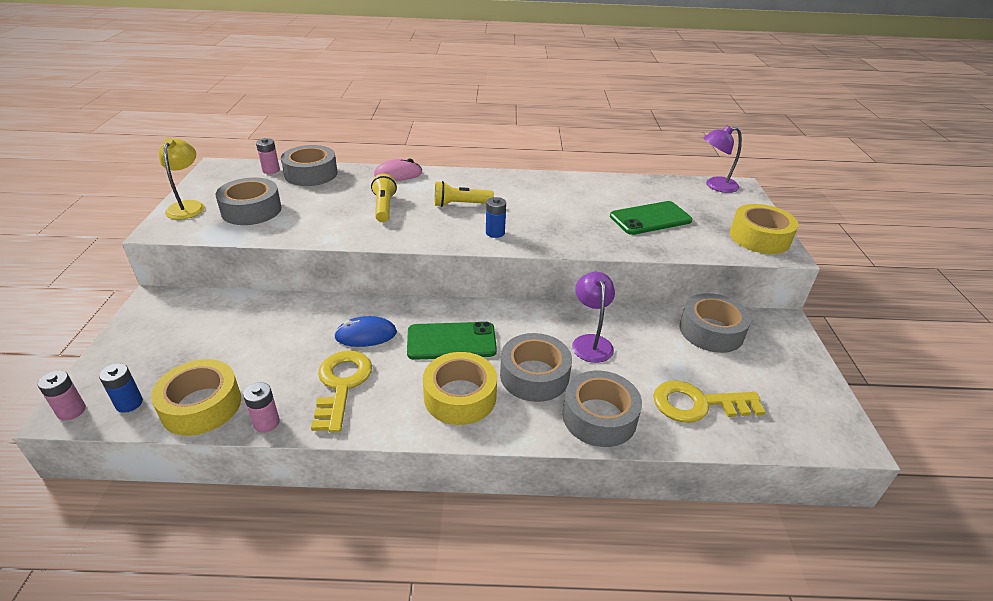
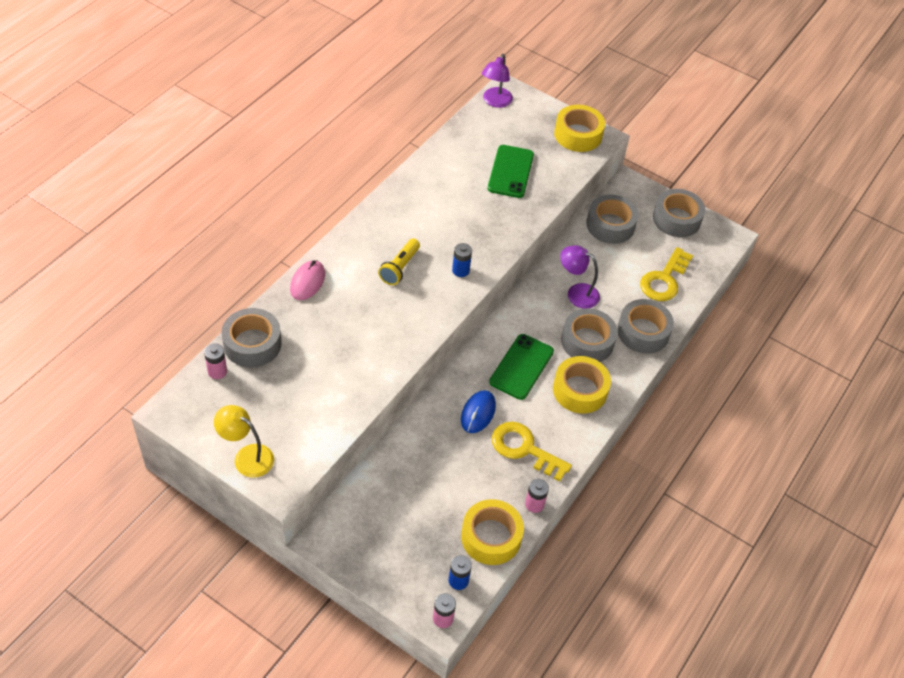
camera: 60 degrees left, 15 degrees up
(251, 210) = (294, 412): grey tape -> grey tape (676, 219)
(384, 207) = (363, 318): yellow flashlight -> none

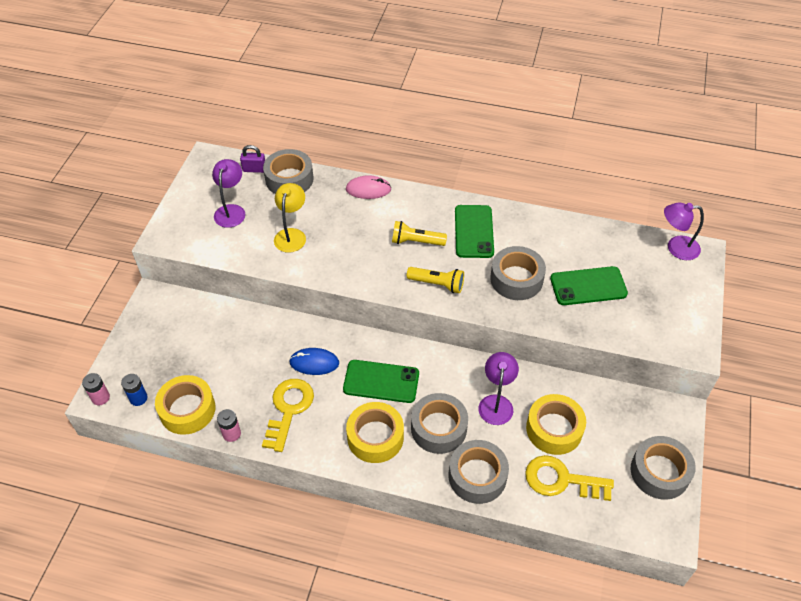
camera: 75 degrees right, 0 degrees up
(217, 371) = (254, 169): pink battery -> purple padlock
(247, 456) = (182, 211): yellow lamp -> yellow lamp (291, 235)
(272, 409) = (231, 211): none -> purple lamp
(409, 222) = (474, 231): none -> green phone
(460, 270) = (437, 284): blue battery -> yellow flashlight
(578, 135) = (683, 327): yellow tape -> yellow tape (554, 429)
(610, 225) = (607, 410): grey tape -> grey tape (516, 279)

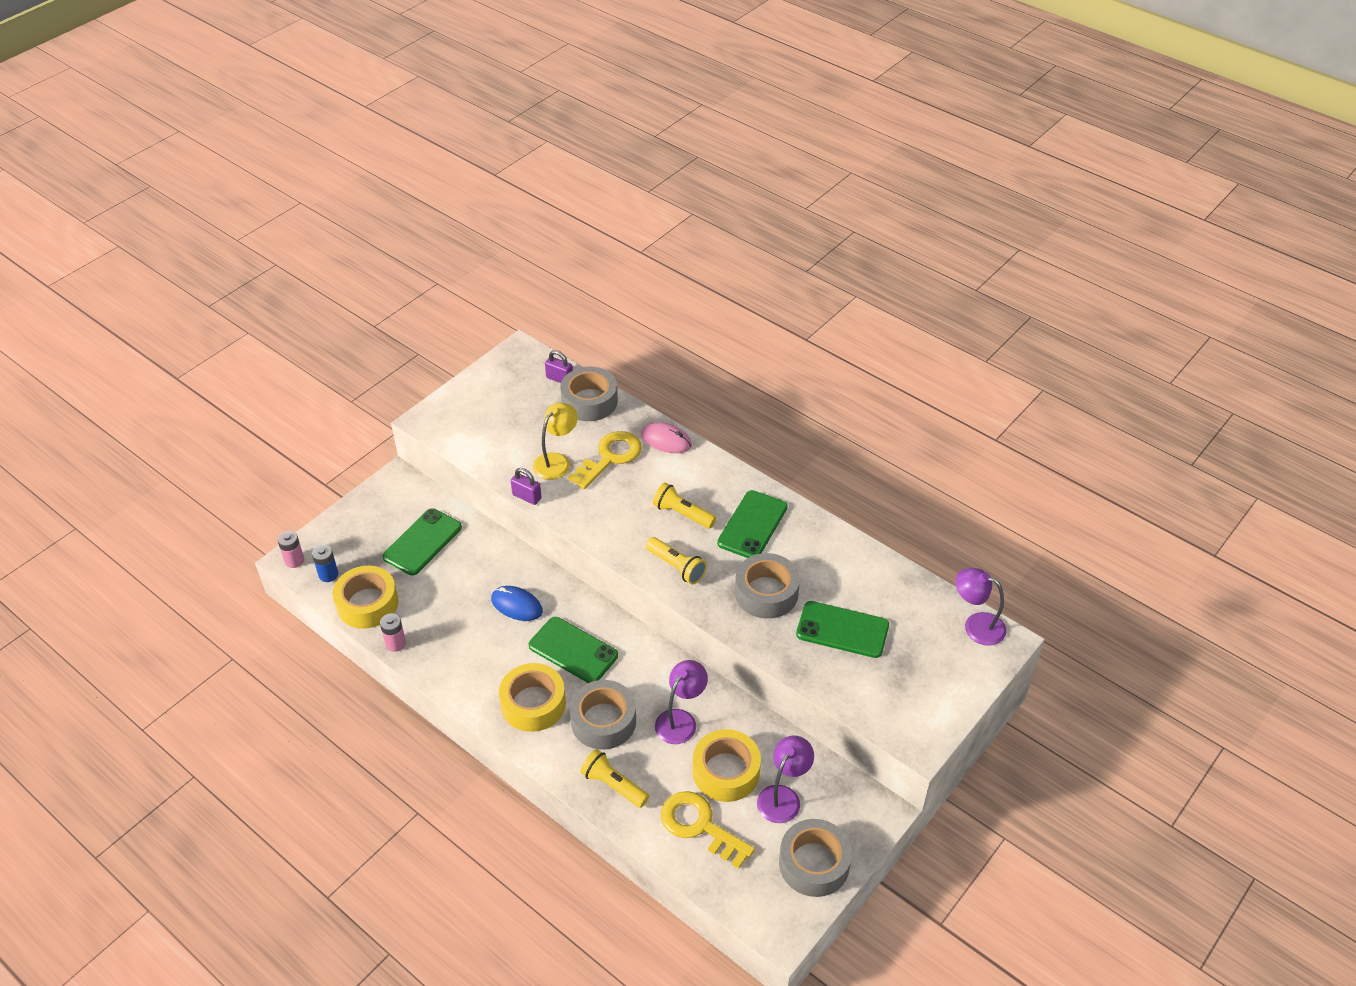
camera: 25 degrees right, 5 degrees down
(205, 341) = (422, 542): none -> green phone
(231, 211) = (510, 415): purple lamp -> purple lamp (783, 796)
(284, 271) = (527, 496): none -> purple padlock
(288, 409) = (464, 642): yellow key -> yellow key (610, 457)
(477, 476) = (613, 785): grey tape -> yellow flashlight

